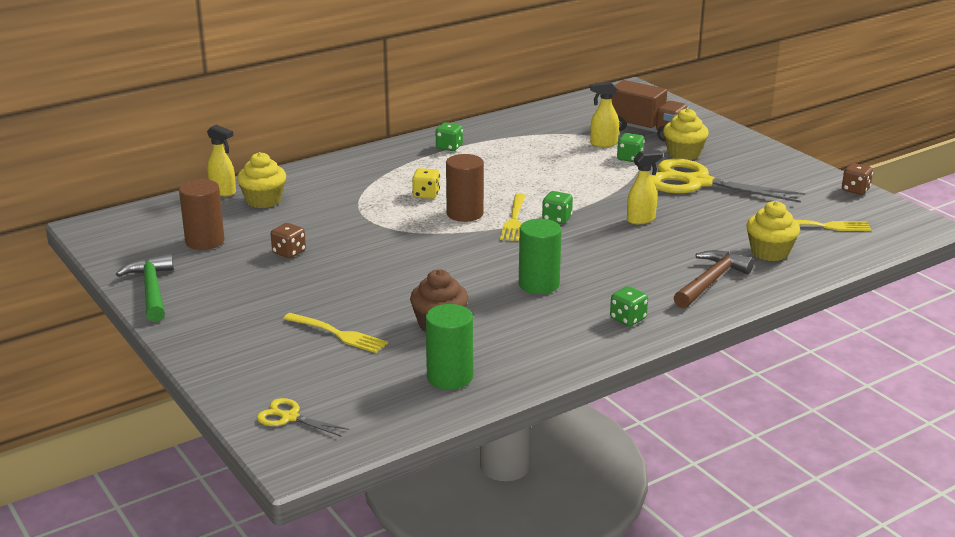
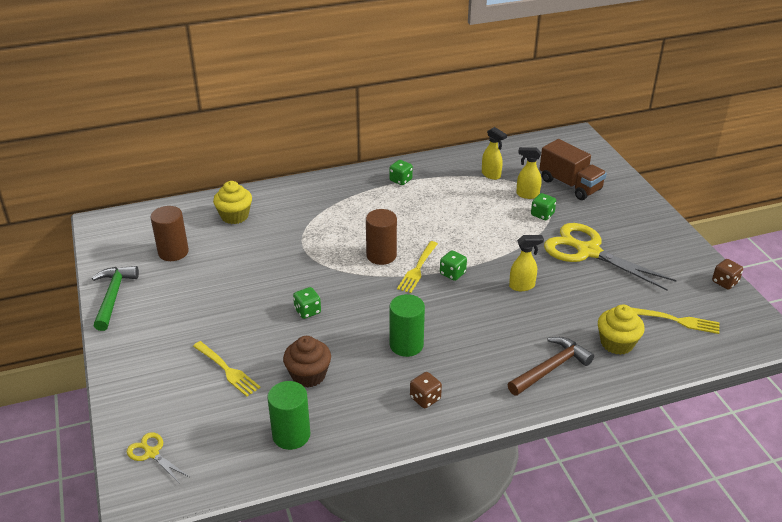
camera: 15 degrees right, 10 degrees up
(223, 192) = (209, 202): yellow spray bottle -> yellow spray bottle (491, 175)
(289, 252) = (229, 275): brown dice -> brown dice (425, 398)
(426, 195) = (360, 229): yellow dice -> none
(628, 319) = (462, 398): green dice -> green dice (307, 311)
(683, 154) = (590, 216): yellow cupcake -> none

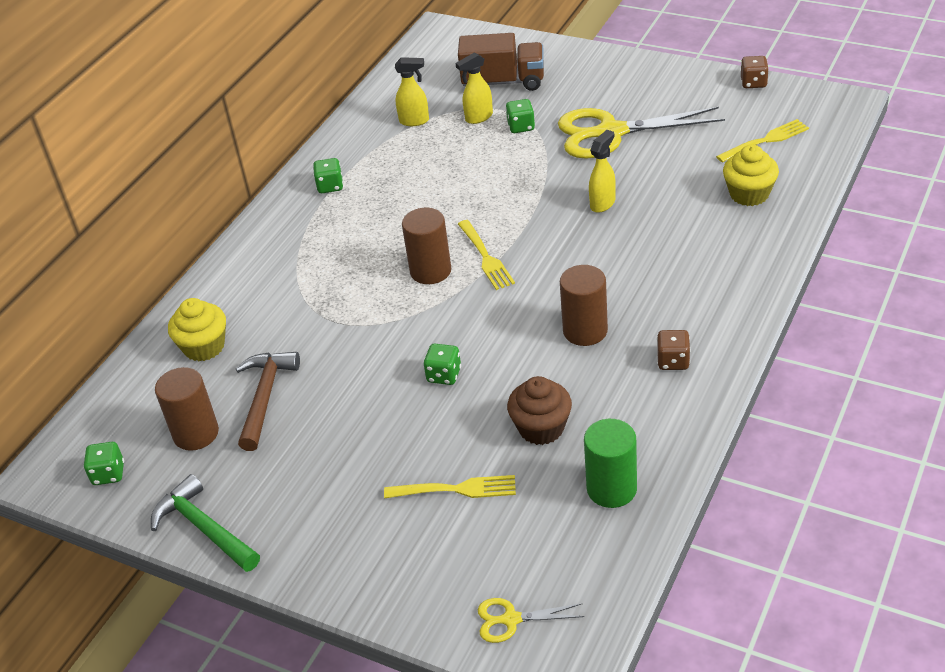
camera: 40 degrees left, 5 degrees up
(406, 345) = (585, 331): green cylinder -> brown cylinder
(452, 274) = (525, 238): green dice -> green dice (108, 474)
(551, 368) = (731, 254): brown hammer -> brown hammer (265, 397)

